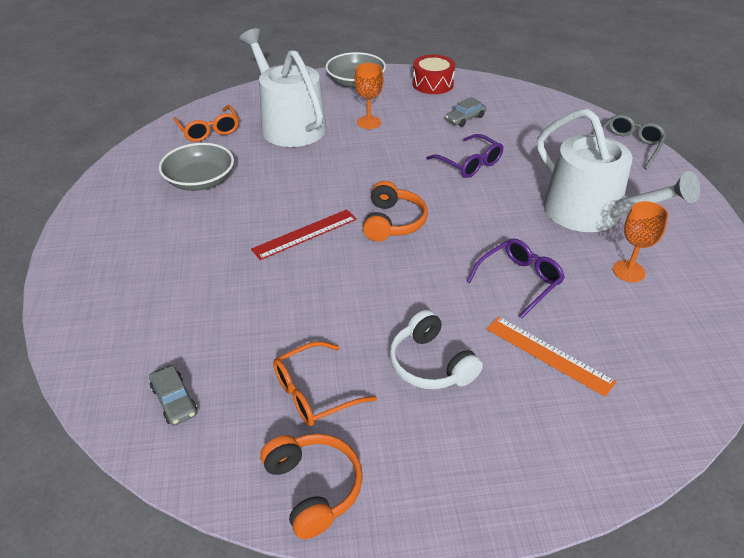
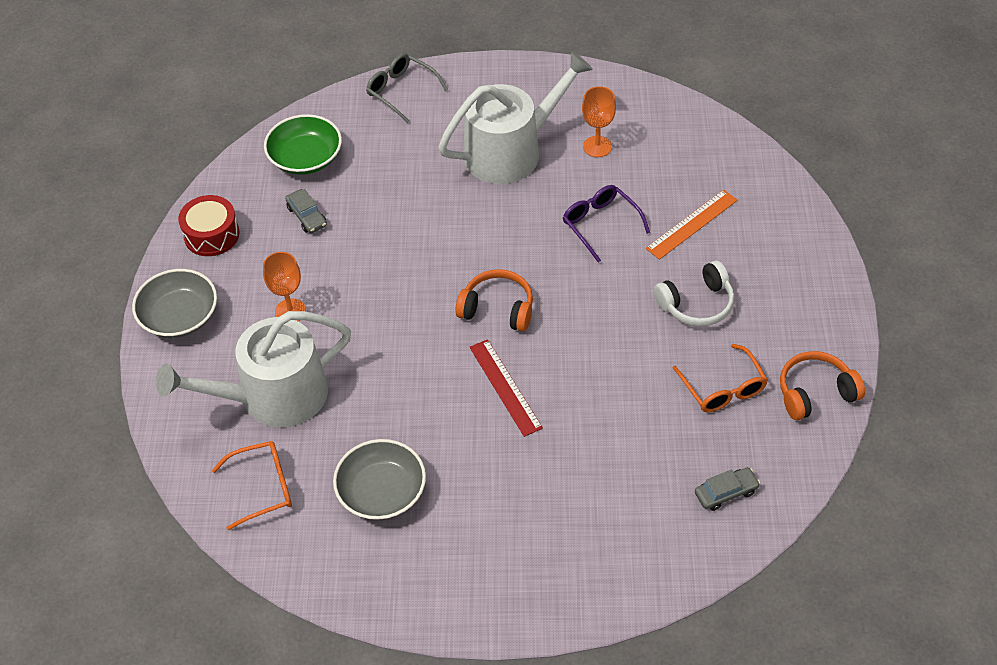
camera: 80 degrees left, 10 degrees up
(469, 163) = (403, 228): purple glasses -> none
(526, 111) = (305, 158): none -> green bowl

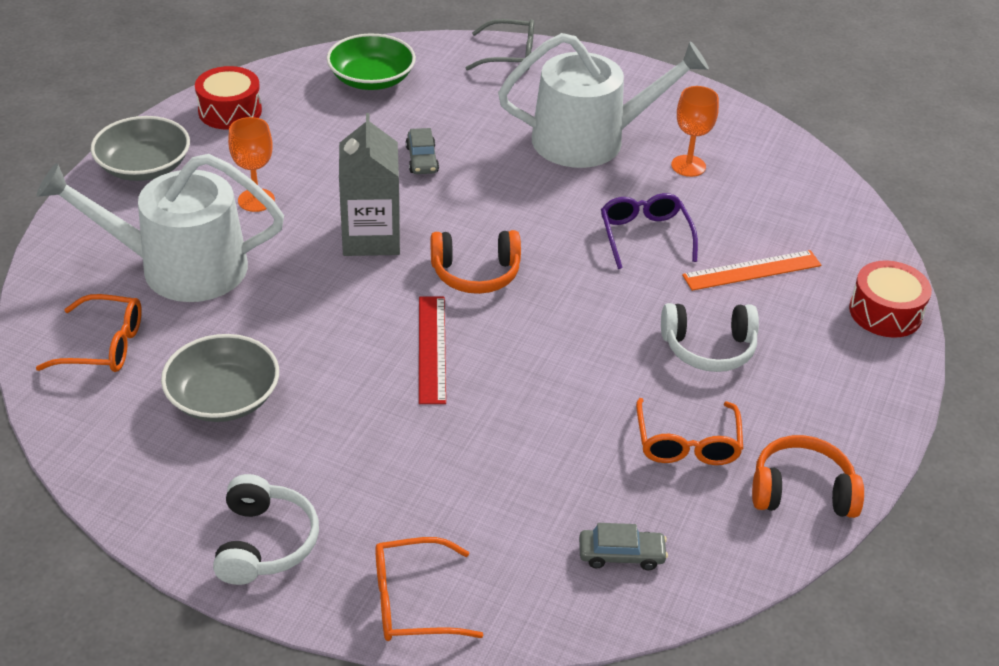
camera: 20 degrees right, 10 degrees down
(307, 216) = (335, 127): grey car -> grey car (422, 159)
(401, 91) = (509, 55): grey glasses -> grey glasses turned 120 degrees clockwise
(401, 309) = (371, 238): none -> grey carton
(486, 590) = (265, 543): none -> white headphones
(497, 309) = (476, 273): orange headphones -> orange headphones turned 135 degrees clockwise
(612, 588) = (412, 601): none -> orange glasses
(800, 223) = (885, 312): none -> red drum

